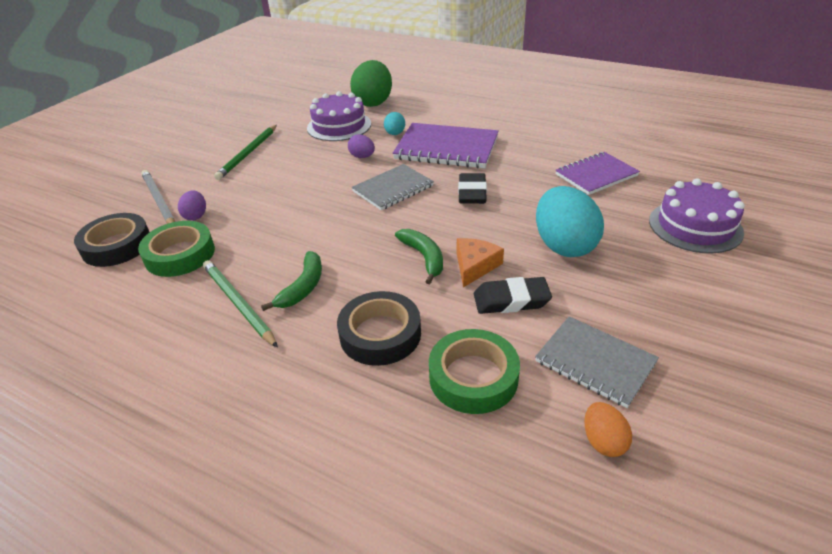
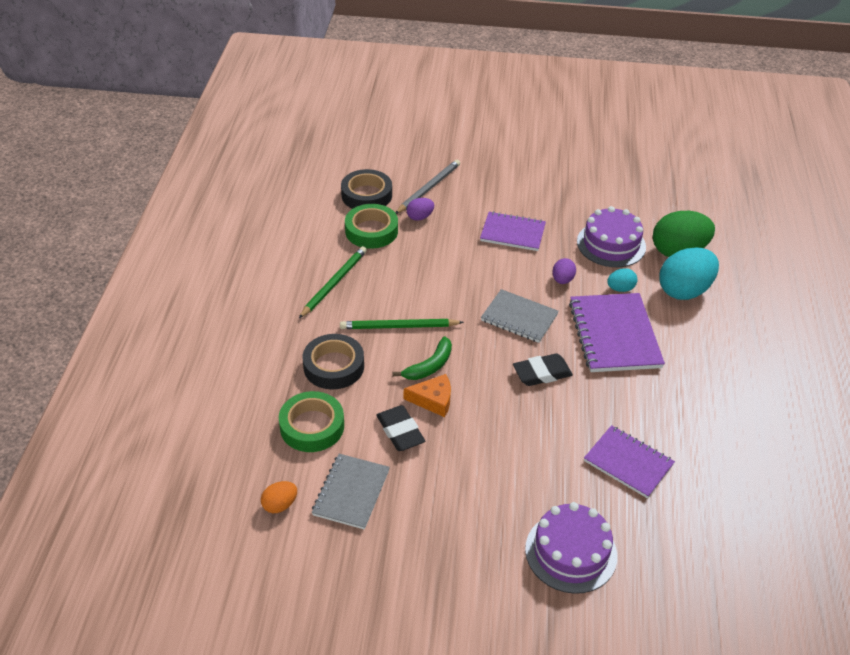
camera: 65 degrees right, 5 degrees up
(248, 154) = (524, 206): green pencil -> green pencil (398, 327)
(278, 167) = (512, 233): none -> purple notebook
(303, 287) = (365, 309): green banana -> none
(564, 245) = (489, 454): turquoise egg -> turquoise egg (684, 291)

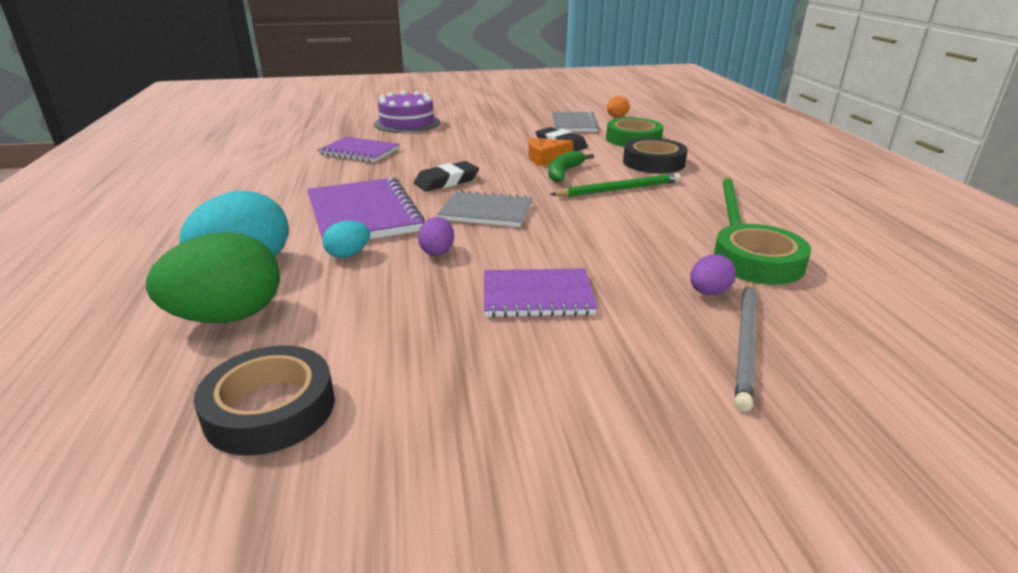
camera: 165 degrees right, 15 degrees down
(366, 195) = (836, 309): black tape -> black tape (270, 409)
(611, 244) = (356, 308): purple cake -> none

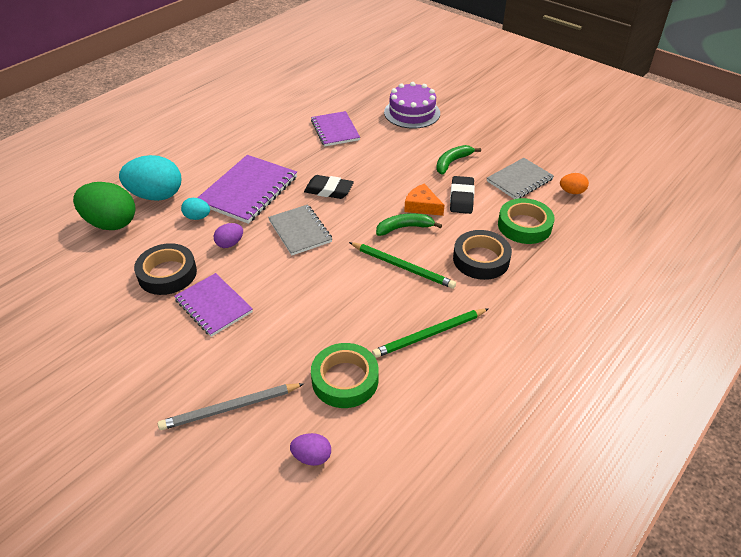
camera: 50 degrees right, 15 degrees up
(270, 409) = (59, 281): black tape -> black tape (167, 274)
(507, 133) = (452, 162): none -> green banana
(708, 292) = (279, 371): purple egg -> purple egg (312, 457)

